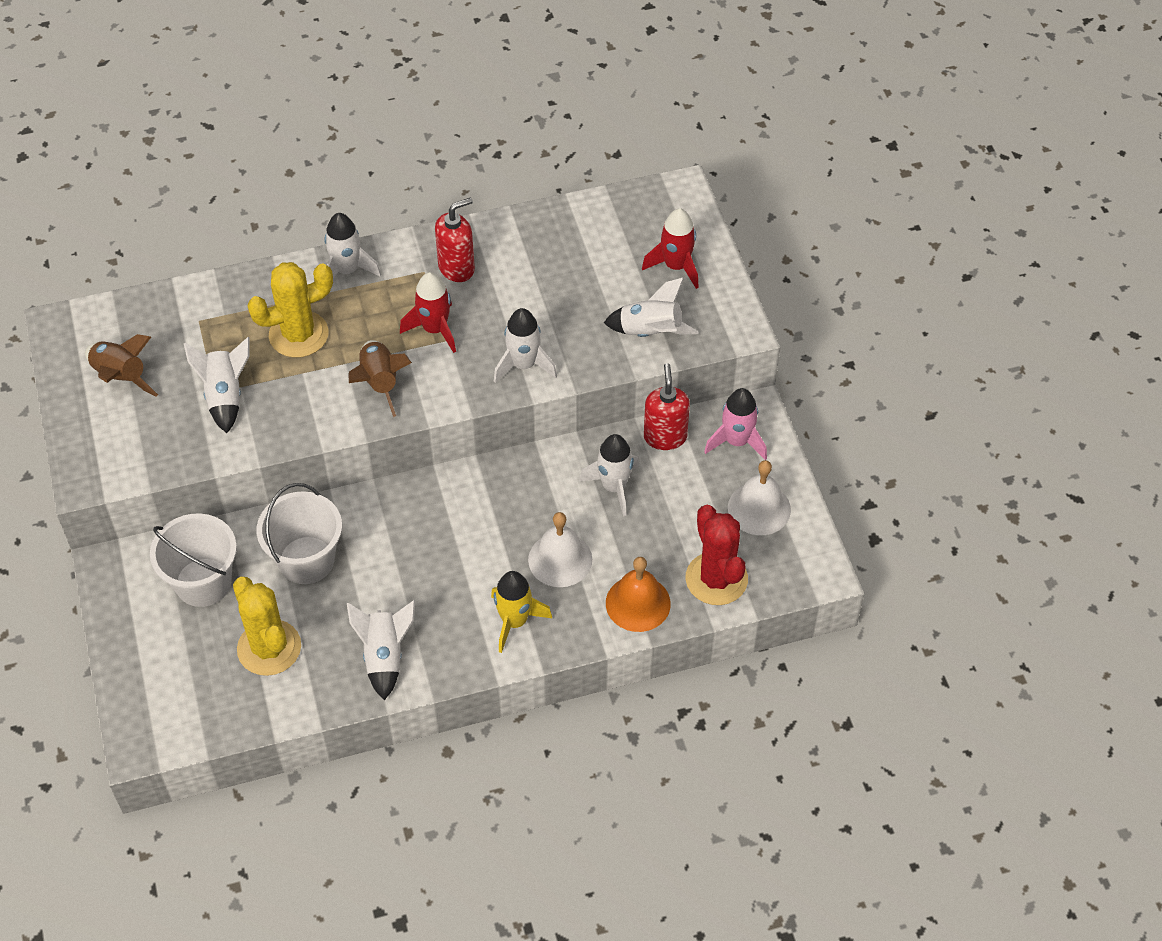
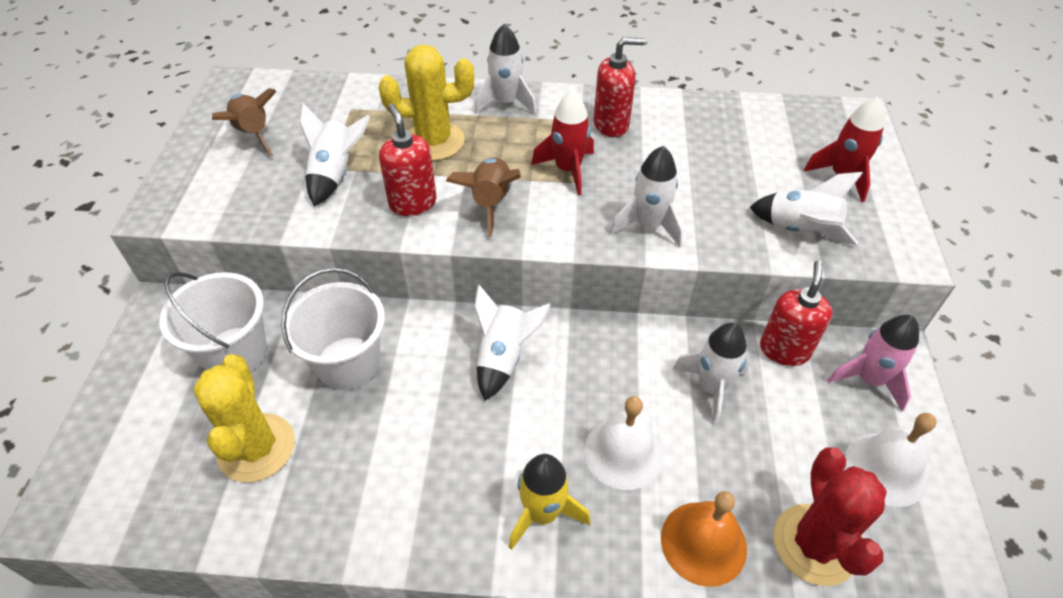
camera: 20 degrees right, 5 degrees down
(311, 403) = (412, 203): none -> red soap dispenser
(384, 656) = (374, 503): white rocket -> white rocket (503, 357)

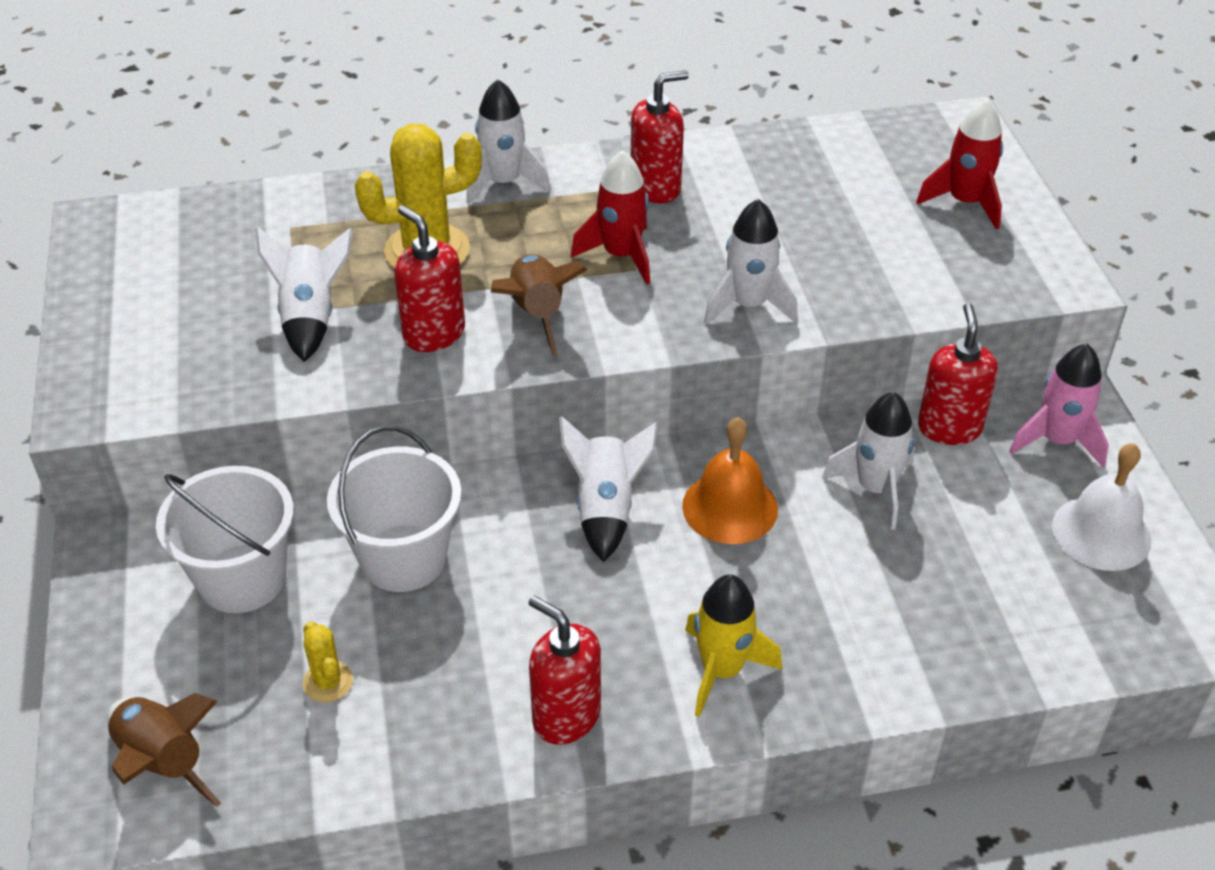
camera: 15 degrees left, 5 degrees down
(253, 134) = (166, 286): brown rocket -> brown rocket (163, 762)
(256, 448) = (328, 682): yellow cactus -> yellow cactus, size x0.49
(412, 522) = (566, 716): none -> red soap dispenser
(623, 453) = (794, 584): white bell -> none
(703, 543) = (920, 657): orange bell -> orange bell (730, 507)
(800, 230) = (934, 276): white rocket -> none
(814, 544) = (1044, 629): red cactus -> none

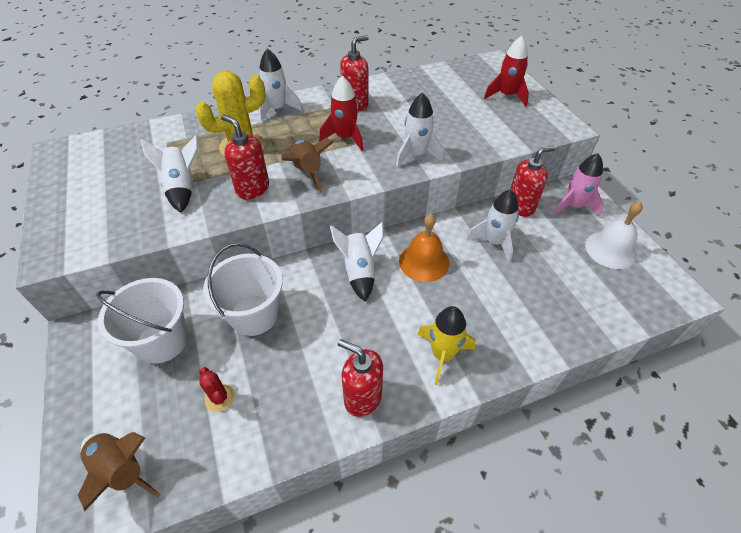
camera: 10 degrees left, 5 degrees up
(328, 682) = (220, 398): yellow cactus -> red cactus
(949, 428) = (520, 206): red soap dispenser -> red soap dispenser turned 75 degrees clockwise

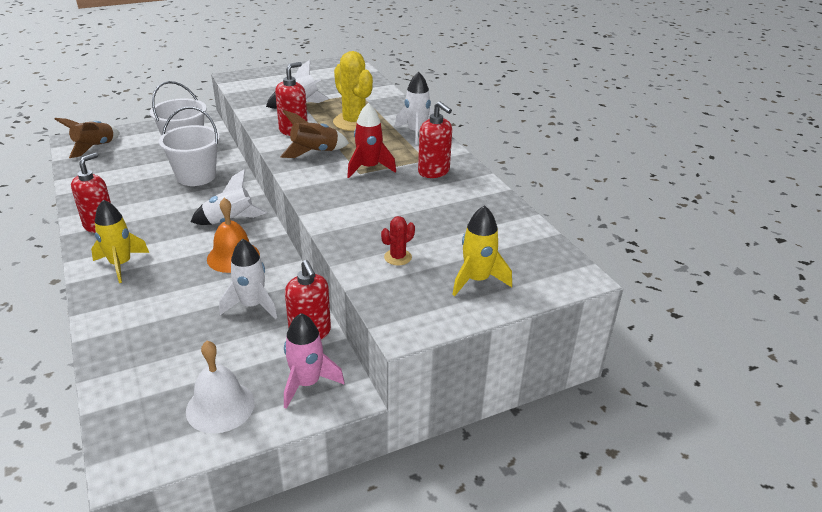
camera: 85 degrees right, 15 degrees down
(220, 398) = (128, 171): red cactus -> red cactus (398, 257)
(416, 155) = (339, 207): white rocket -> none
(506, 96) = (477, 280): red rocket -> yellow rocket

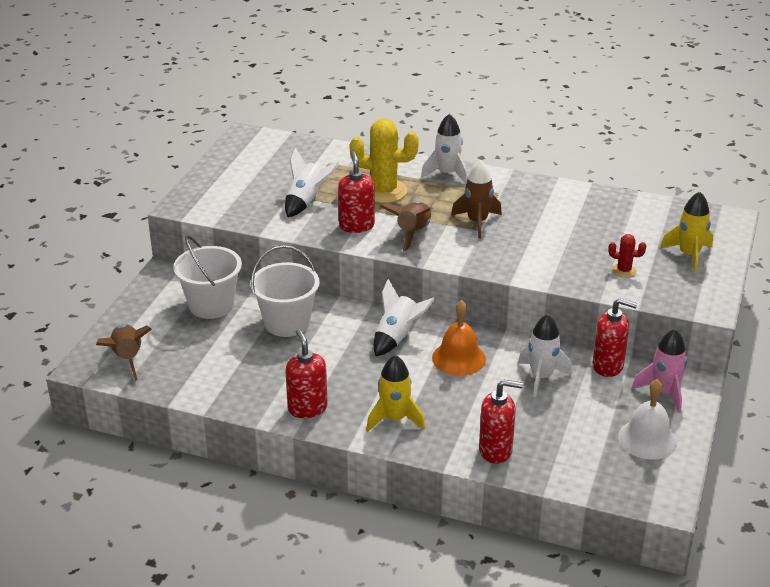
camera: 45 degrees left, 0 degrees up
(369, 168) = (477, 222): red rocket -> brown rocket
(398, 257) = (624, 271): red cactus -> red cactus turned 75 degrees counterclockwise
(434, 172) = (523, 198): red soap dispenser -> red soap dispenser (496, 450)

